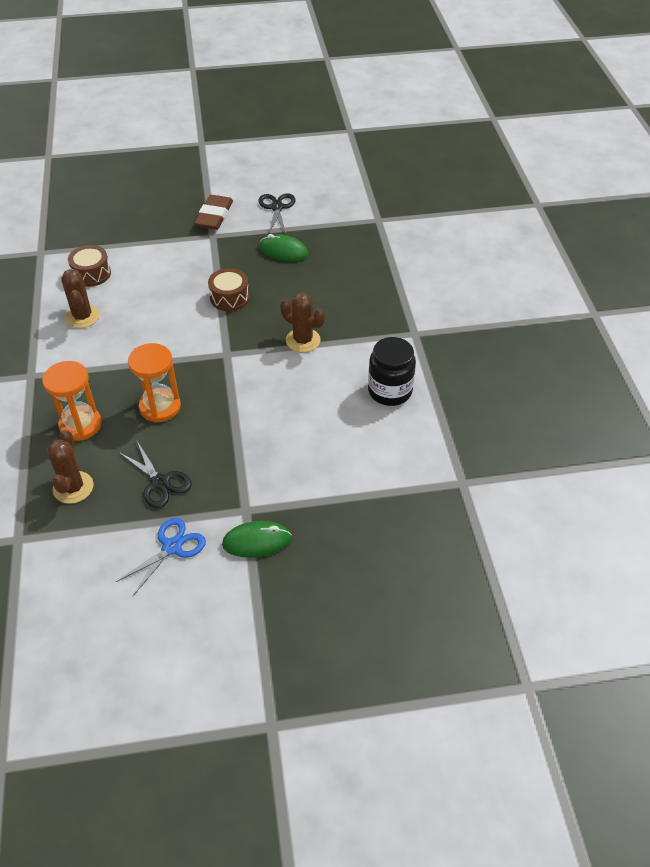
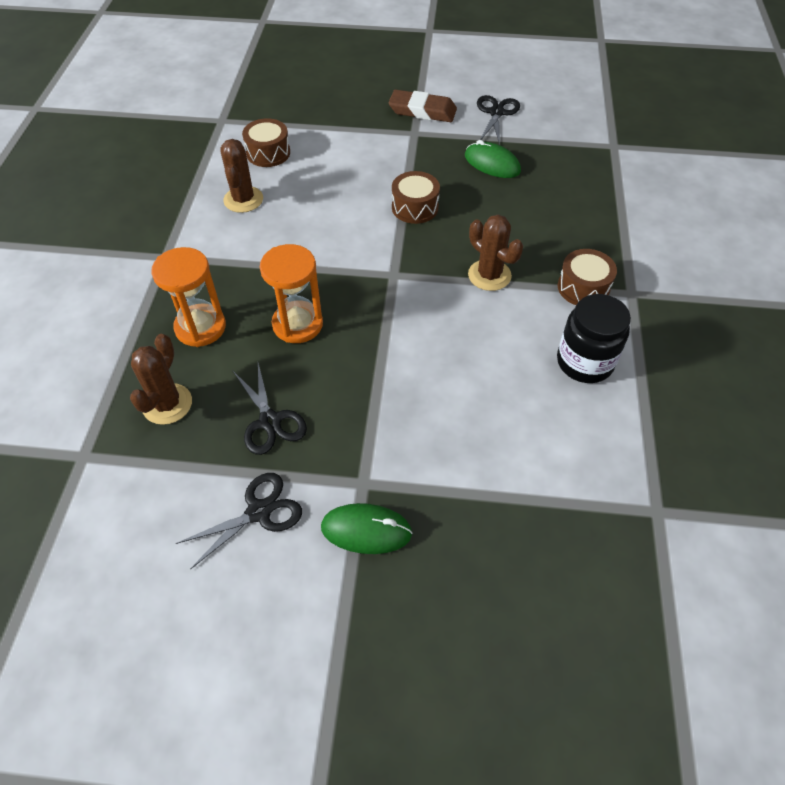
camera: 15 degrees right, 5 degrees up
(172, 547) = (259, 512): blue scissors -> black scissors
(214, 216) = (422, 111): brown eraser -> brown eraser turned 75 degrees clockwise
(377, 336) = (583, 287): none -> brown drum

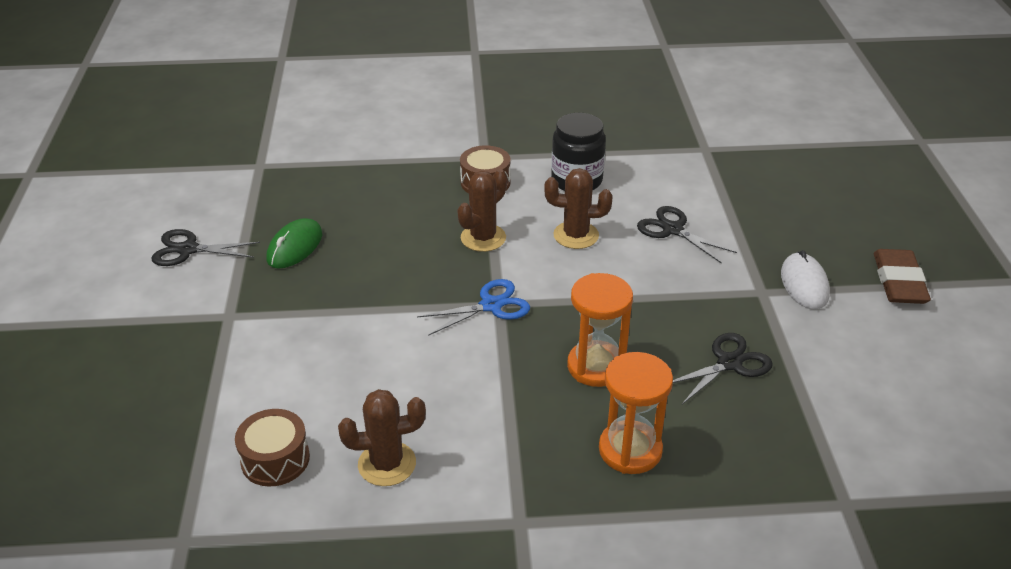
camera: 100 degrees left, 15 degrees down
(167, 404) = (747, 450): brown cactus -> brown cactus (576, 235)
(259, 512) = (826, 351): black scissors -> black scissors (673, 229)
(366, 530) = (804, 284): green mouse -> white mouse
(392, 269) = (491, 305): none -> blue scissors
(415, 207) = (382, 299): brown drum -> none
(422, 111) = (178, 313): brown eraser -> brown eraser (899, 281)

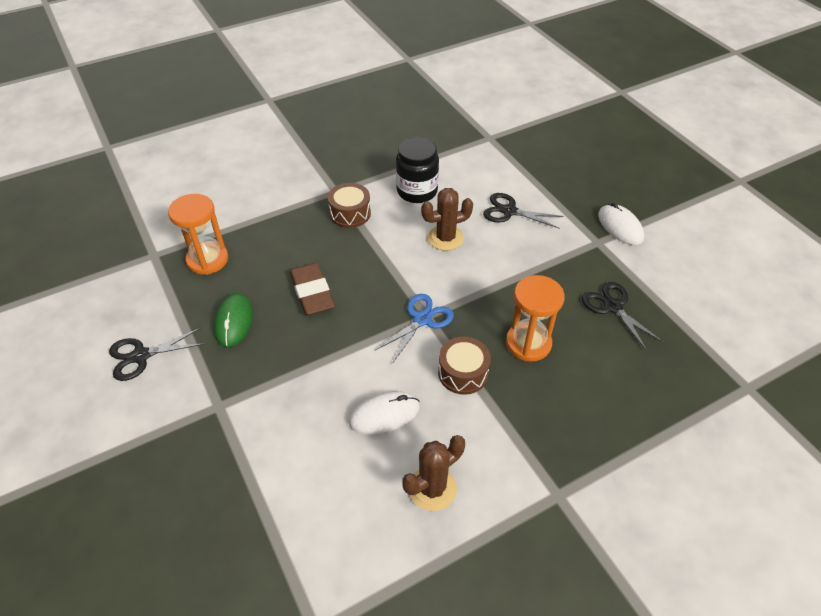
camera: 25 degrees left, 10 degrees up
(275, 459) = (343, 522): brown drum -> brown drum (463, 373)
(386, 380) = (384, 415): none -> white mouse
(483, 238) = (379, 263): brown cactus -> none
(630, 450) = (593, 403): orange hourglass -> orange hourglass (207, 260)
(729, 363) = (613, 307): black scissors -> black scissors turned 60 degrees counterclockwise
(899, 281) = (675, 205): brown eraser -> brown eraser (312, 292)

